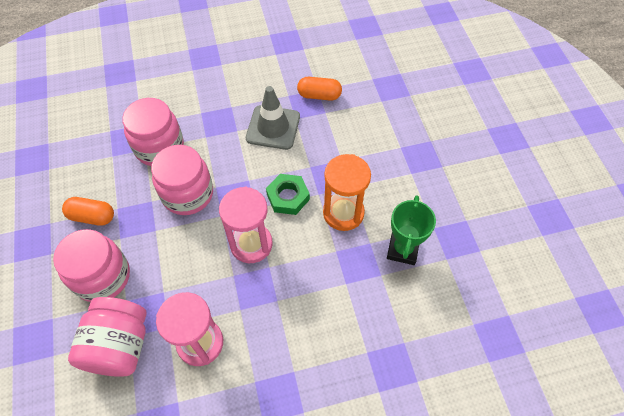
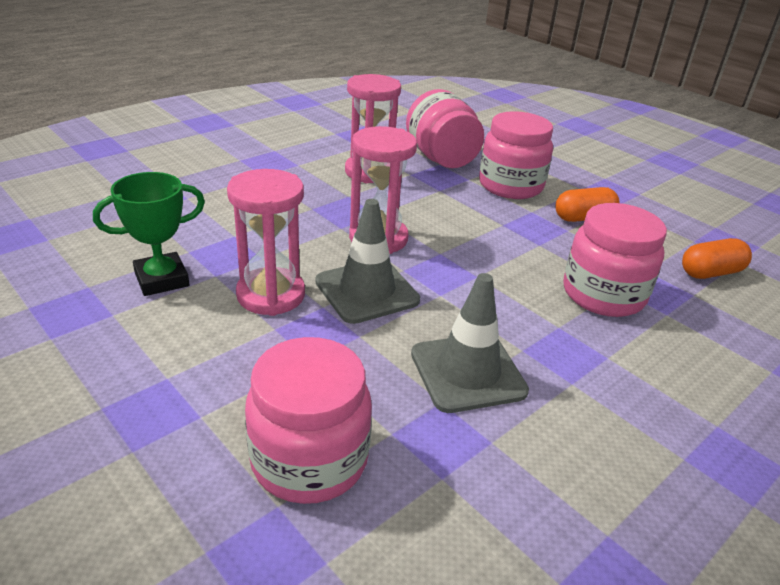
camera: 150 degrees right, 25 degrees down
(188, 194) = (504, 260): pink jar -> pink jar (309, 460)
(288, 197) = (367, 291): green nut -> grey traffic cone
(319, 95) = (428, 464): orange capsule -> orange capsule (710, 273)
(343, 213) = (271, 295): orange hourglass -> pink hourglass
(402, 249) = (162, 279): green trophy -> green trophy turned 75 degrees clockwise

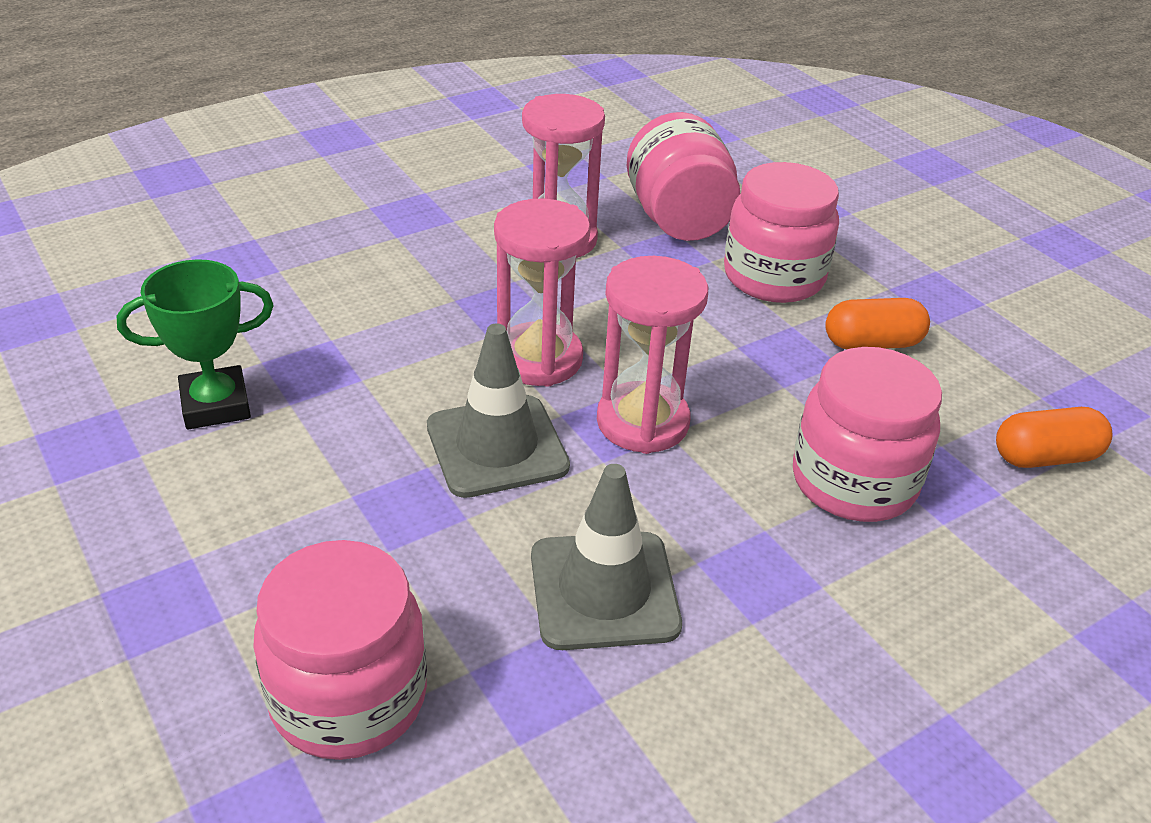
camera: 10 degrees right, 5 degrees up
(271, 295) = (359, 441): pink hourglass -> pink hourglass (642, 422)

